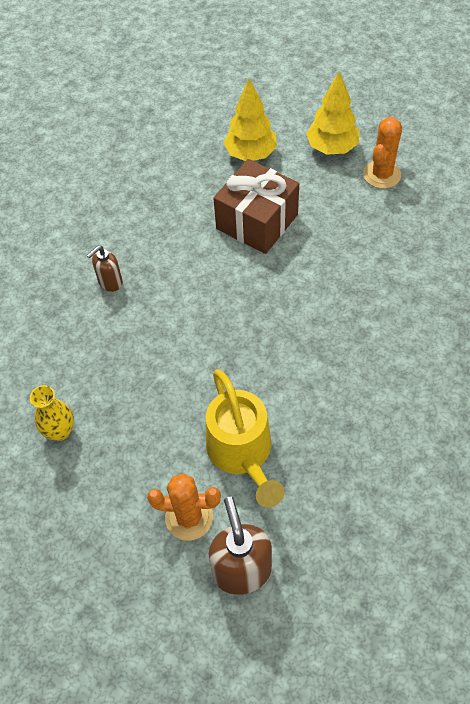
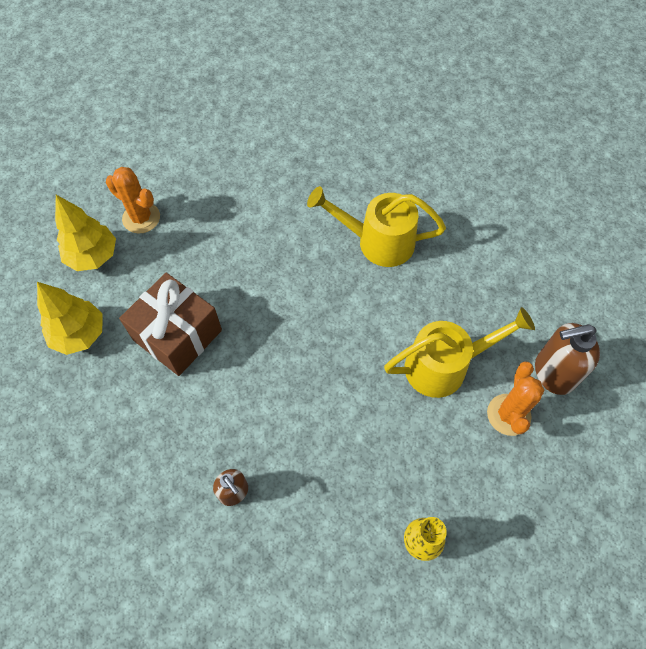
camera: 90 degrees left, 5 degrees up
(391, 382) = (377, 241): none -> yellow watering can

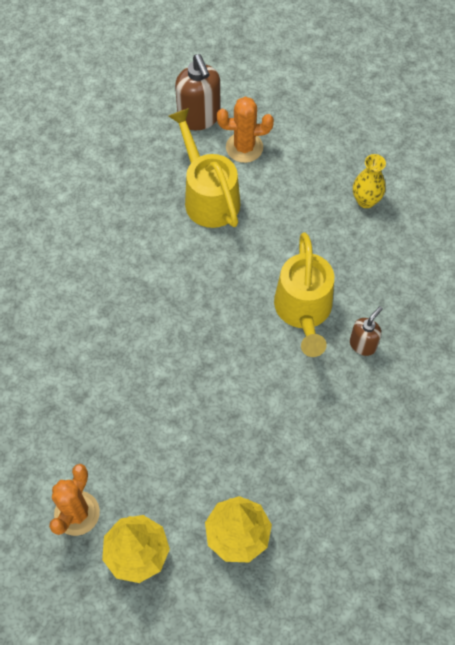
camera: 100 degrees left, 0 degrees up
(177, 335) = (220, 432): brown gift -> none
(377, 241) = (80, 265): yellow watering can -> yellow watering can (303, 311)

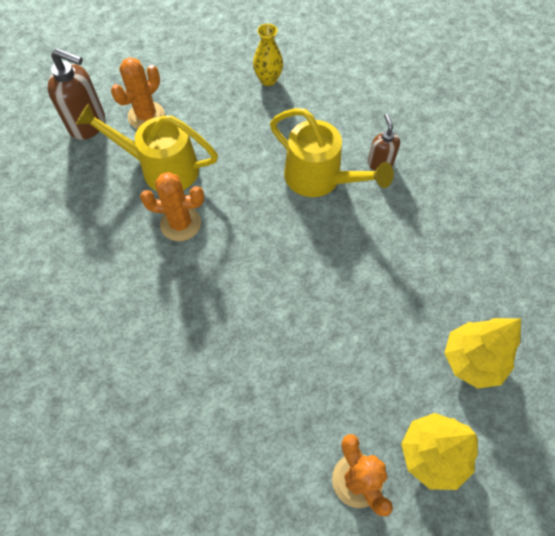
camera: 50 degrees left, 0 degrees up
(173, 248) = (180, 224): none -> orange cactus

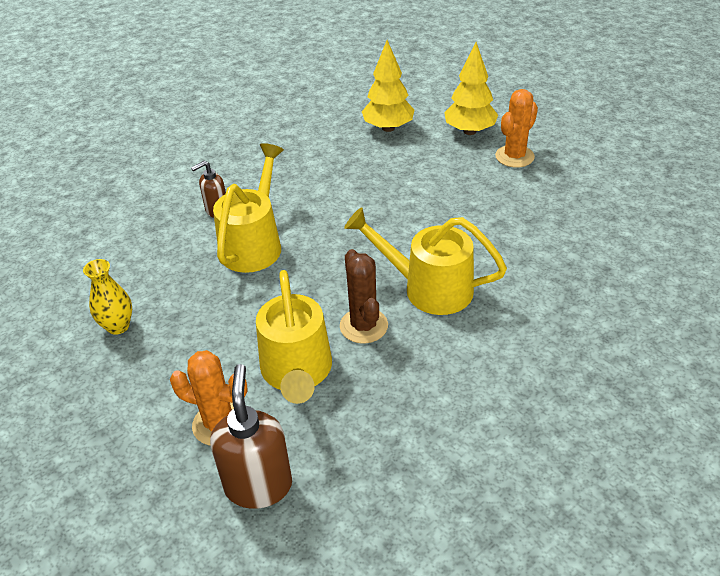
camera: 110 degrees left, 20 degrees down
(180, 224) = (363, 326): orange cactus -> brown cactus
(195, 287) = (427, 288): none -> yellow watering can

